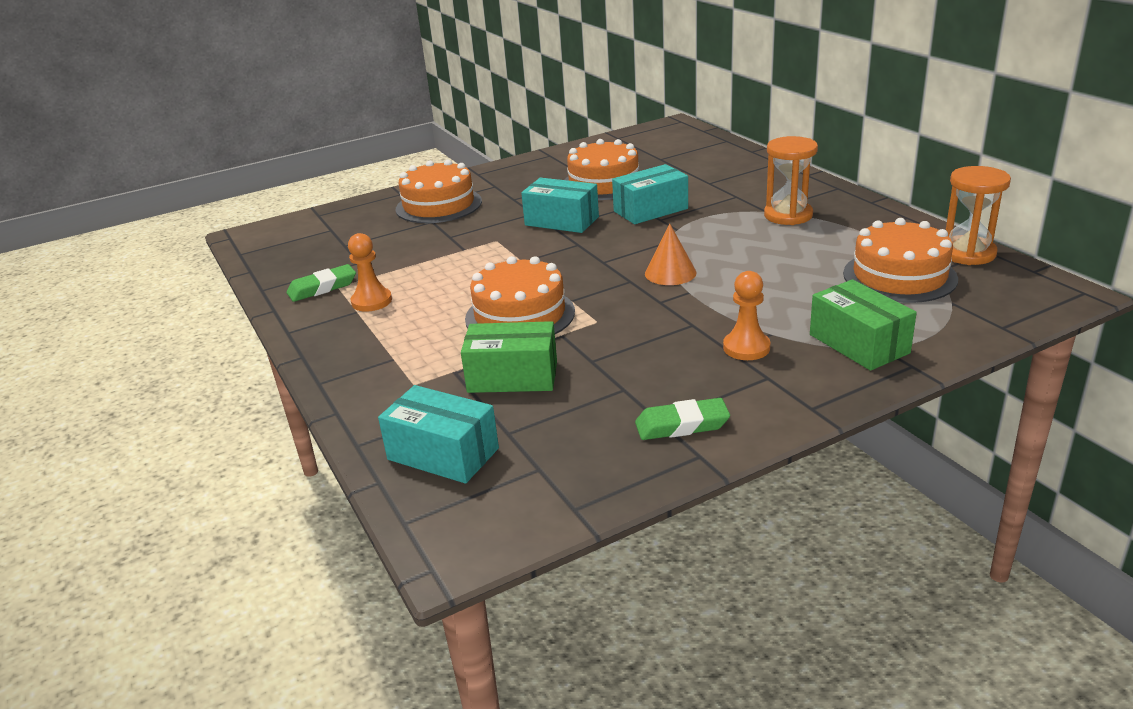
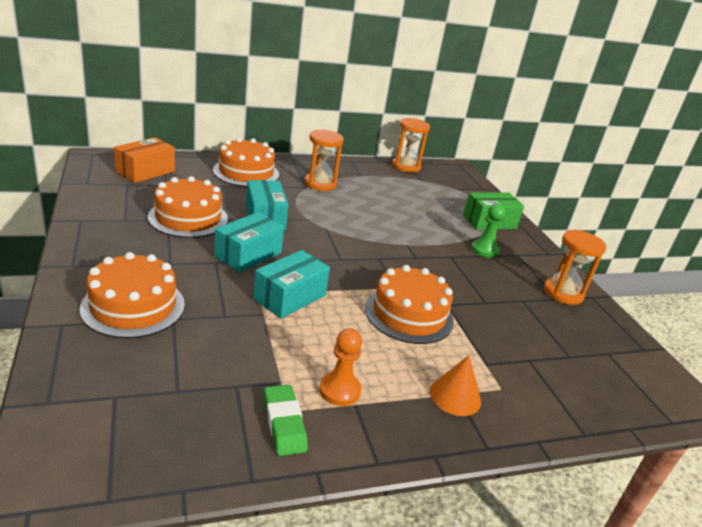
camera: 85 degrees left, 0 degrees up
(443, 454) = (595, 390): turquoise box -> turquoise box (290, 297)
(512, 377) = (499, 338): green box -> none
(670, 273) = (376, 242): orange cone -> orange cone (455, 396)
(675, 145) = (145, 172): none -> orange box
(682, 425) = (563, 293): green eraser -> orange hourglass
(746, 348) = (484, 250): orange pawn -> green pawn
(899, 276) = (421, 188): orange cake -> orange cake (246, 172)

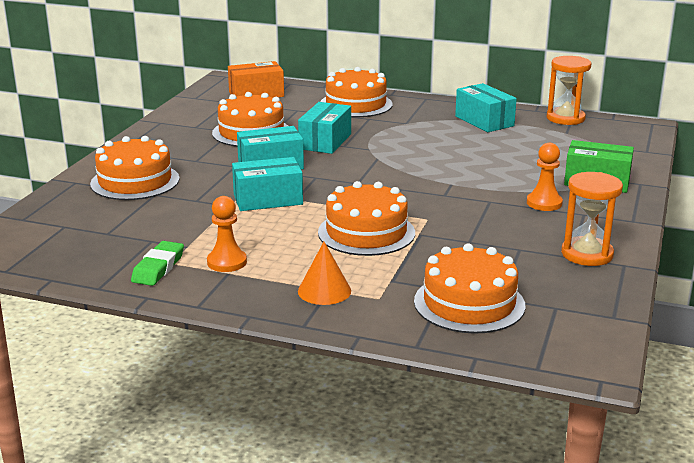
camera: 40 degrees right, 5 degrees down
(320, 184) = (426, 122): orange hourglass -> none
(358, 176) = (484, 121): none -> turquoise box
(484, 250) = (544, 203): green pawn -> orange pawn
(560, 370) = (469, 303): none -> orange cake

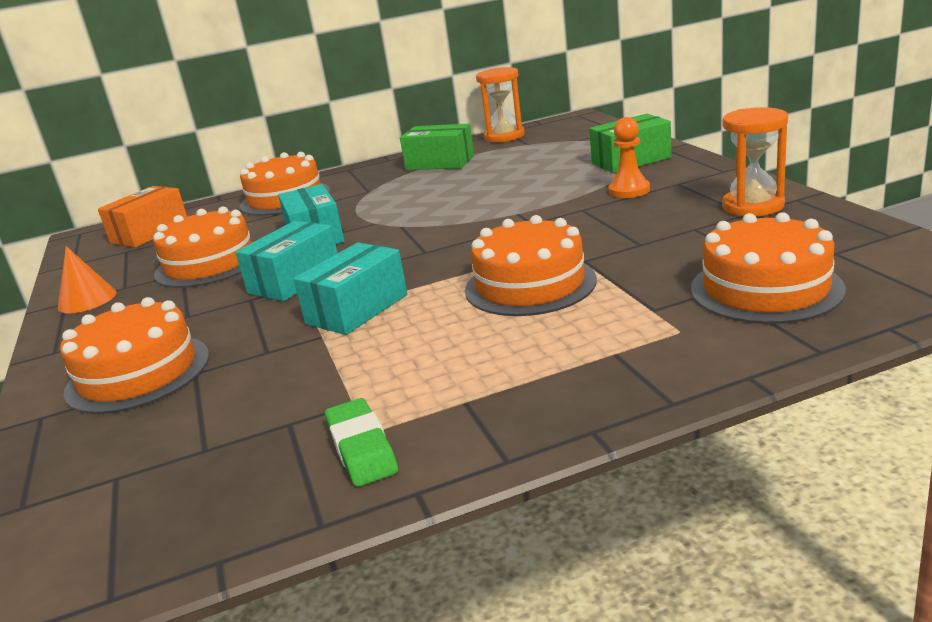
camera: 35 degrees left, 0 degrees up
(227, 262) = (439, 392): orange pawn -> none
(324, 291) = (612, 356): orange cone -> orange cone (87, 300)
(484, 121) = (440, 163): turquoise box -> green box

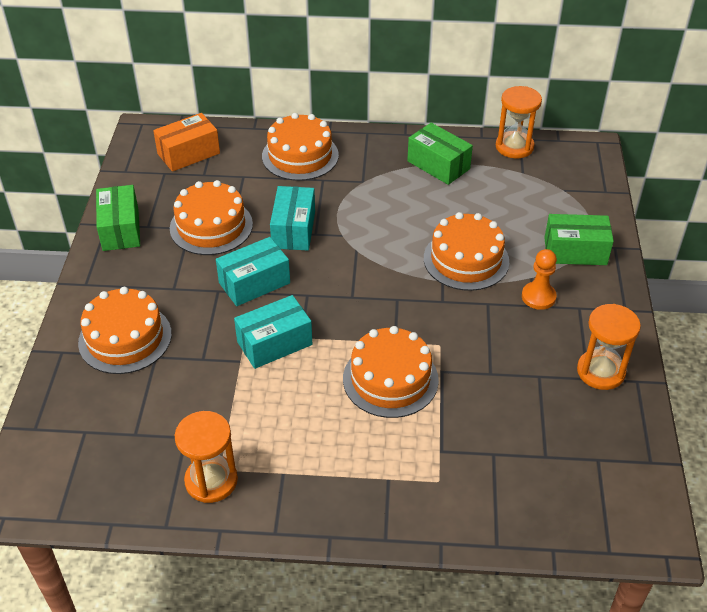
camera: 20 degrees right, 20 degrees up
(87, 300) = (120, 229): orange cone -> green box
(361, 448) = (211, 480): green eraser -> orange hourglass
(765, 288) = (521, 470): orange cake -> orange cake (466, 259)

